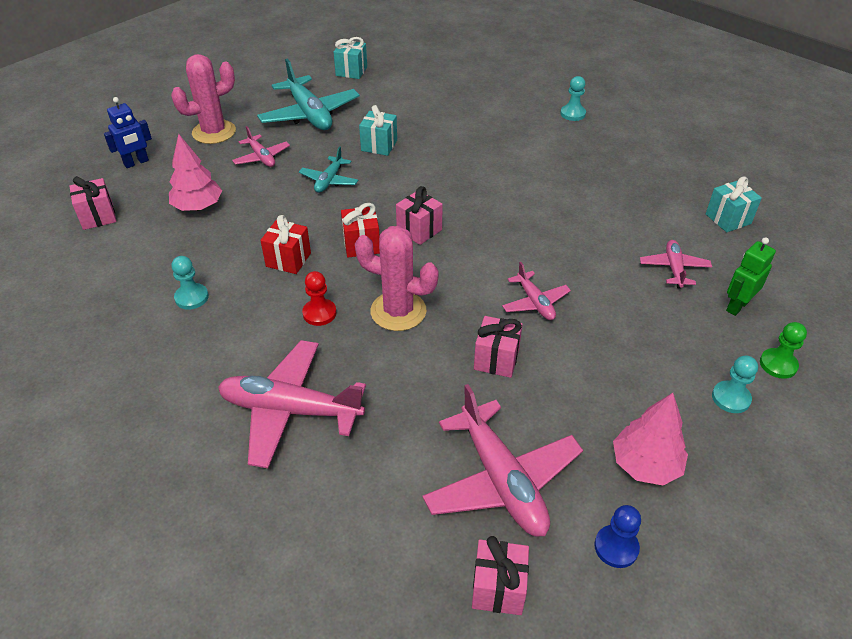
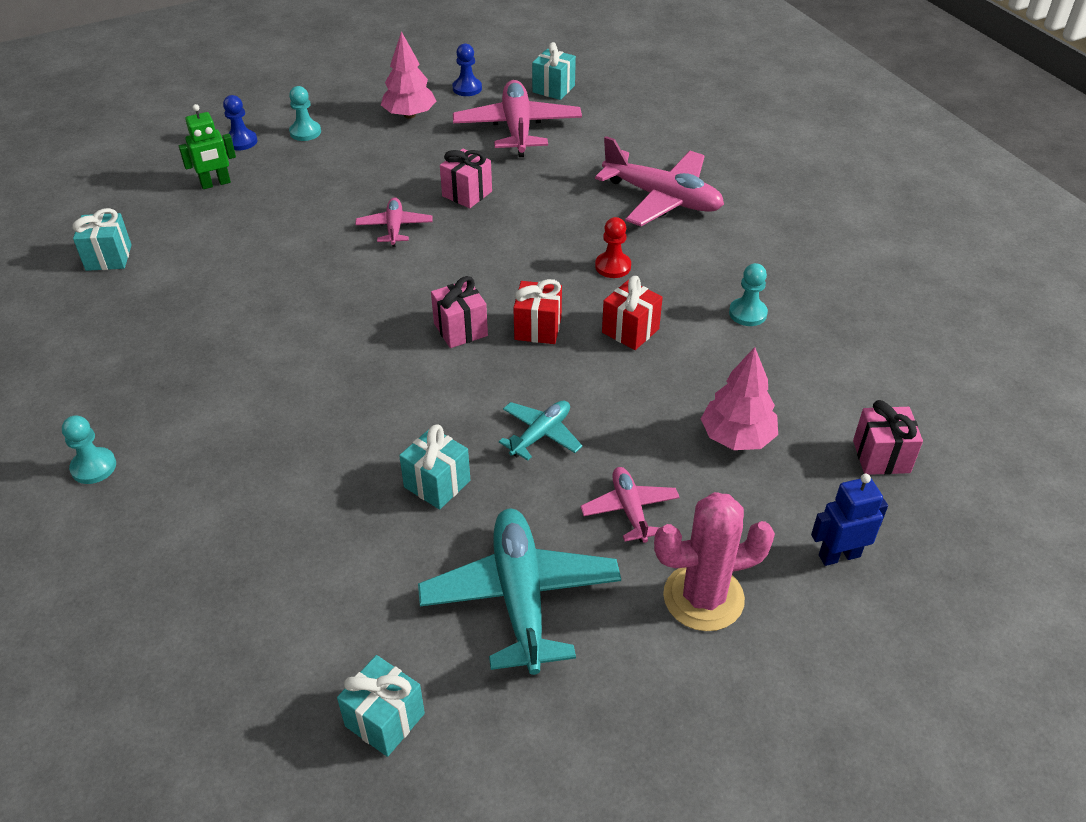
camera: 160 degrees left, 0 degrees up
(398, 311) = (532, 250): pink cactus -> none
(498, 588) = (553, 89): pink gift -> turquoise gift
(674, 268) = (230, 225): pink plane -> none
(778, 364) = (241, 141): green pawn -> blue pawn

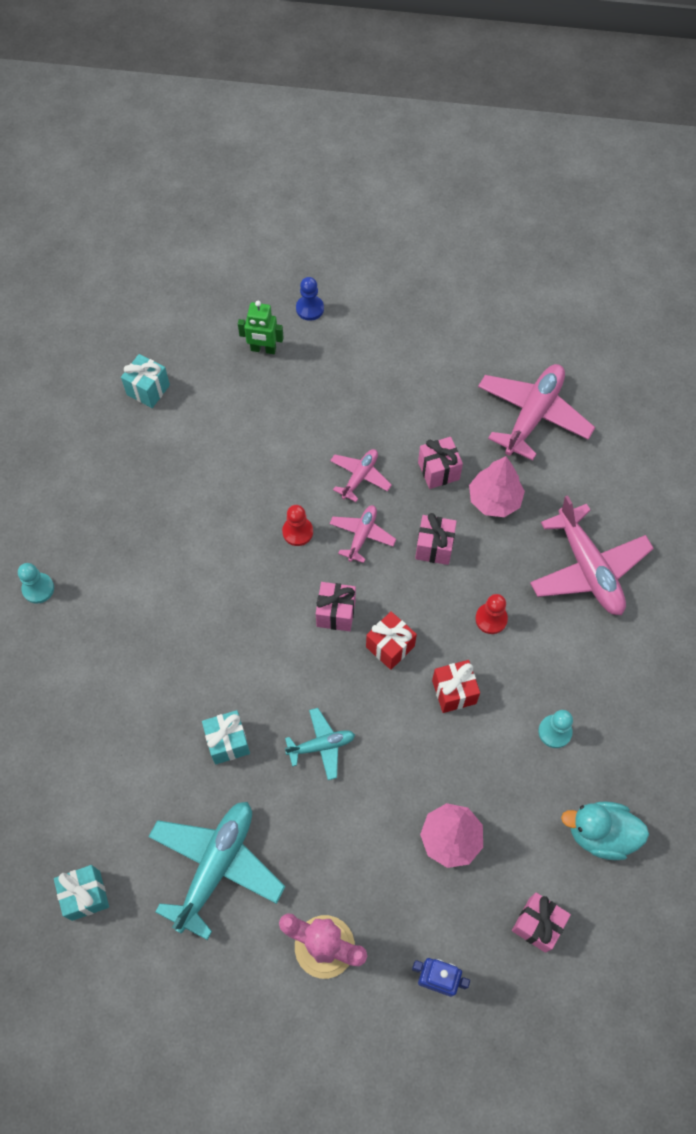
camera: 35 degrees right, 20 degrees up
(305, 132) = (364, 324): turquoise pawn -> none
(366, 290) = (297, 532): none -> red pawn
(409, 115) = (458, 348): pink tree -> pink tree (494, 500)
(467, 88) = (527, 340): blue pawn -> none
(512, 243) = (434, 547): none -> pink gift
(553, 89) = (600, 381): turquoise gift -> none
(630, 510) = (332, 848): pink plane -> pink plane (362, 535)
(861, 362) = (600, 834): none -> turquoise duck

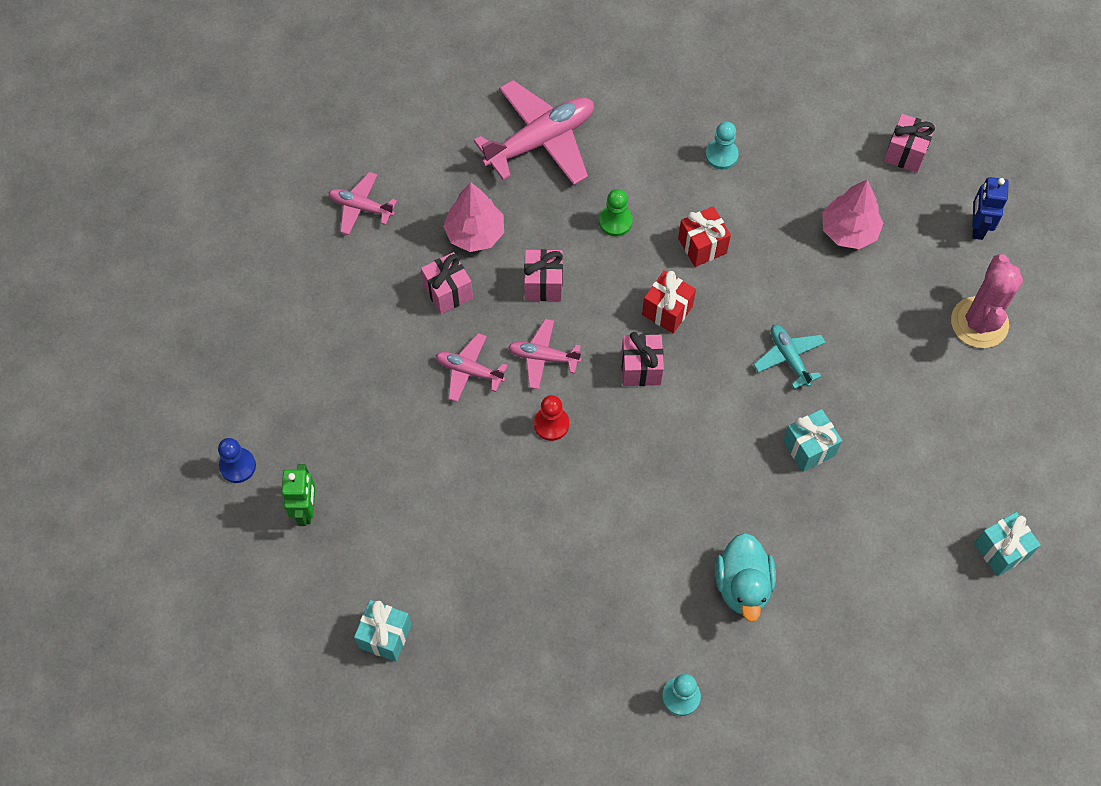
camera: 100 degrees left, 0 degrees up
(216, 866) = (935, 432): turquoise plane -> none
(491, 619) = (615, 221): red pawn -> green pawn
(533, 415) = (361, 207): pink plane -> pink plane, size x0.53
(600, 834) = (809, 111): turquoise duck -> turquoise duck (743, 585)

